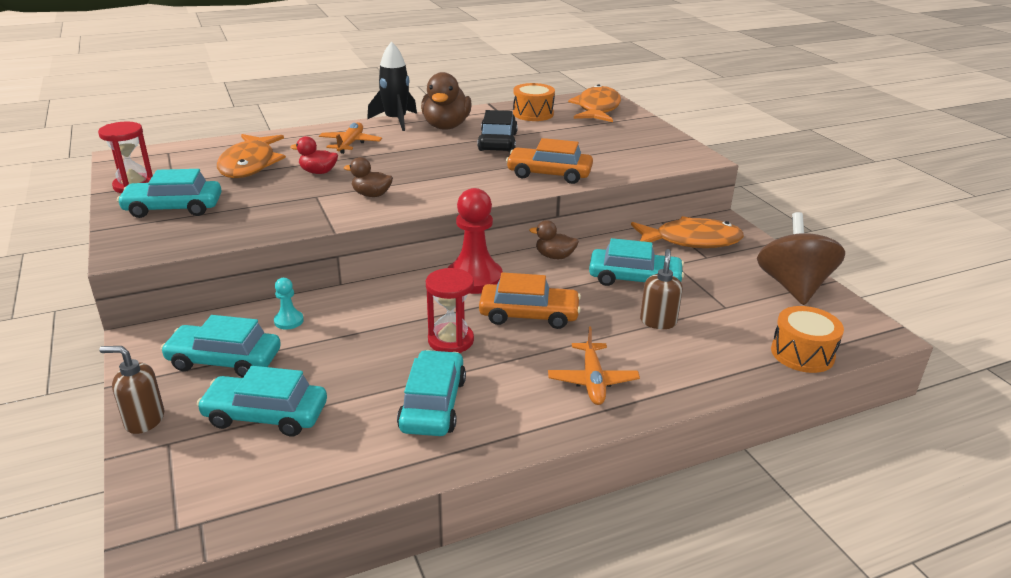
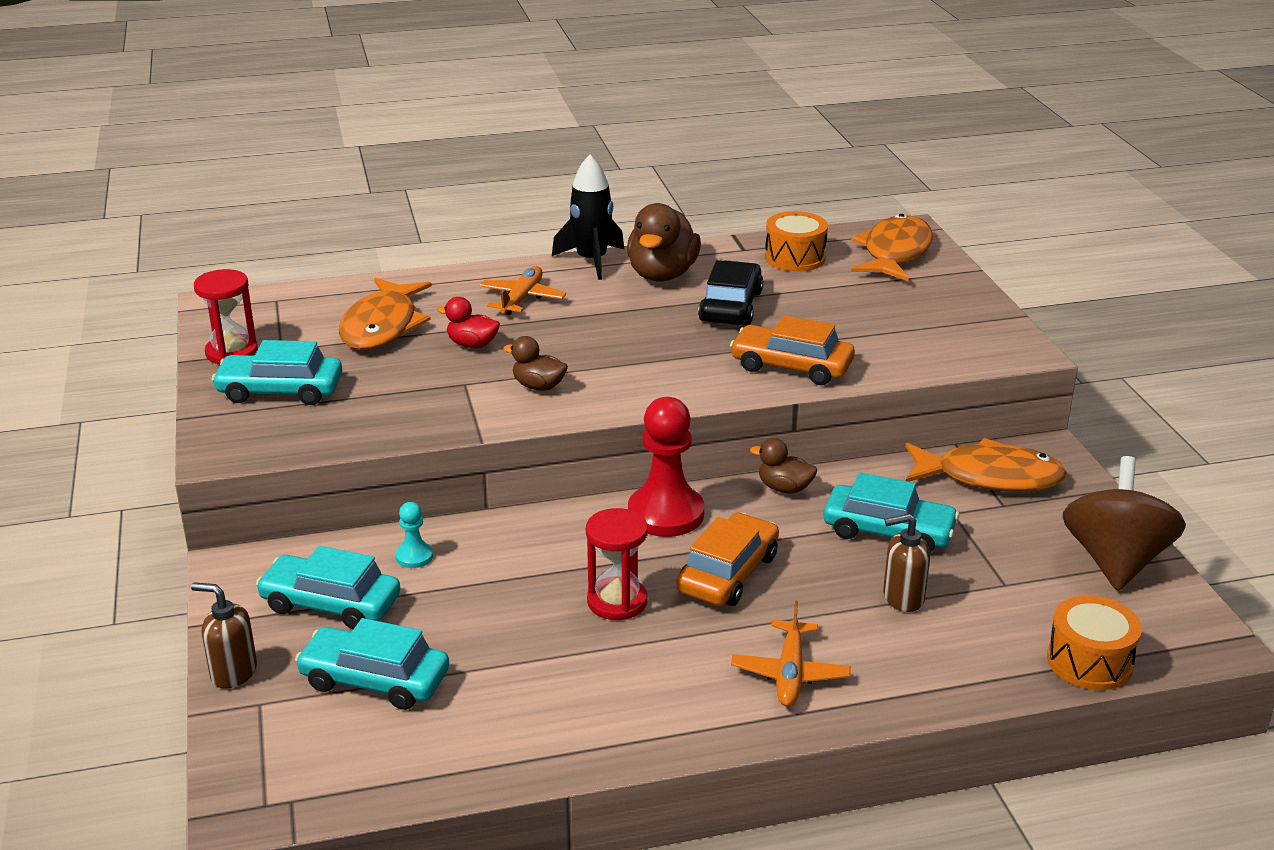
camera: 10 degrees right, 0 degrees up
(433, 404) = (579, 685): turquoise car -> none
(529, 315) = (728, 573): orange car -> orange car turned 75 degrees counterclockwise
(658, 321) = (902, 598): brown soap dispenser -> brown soap dispenser turned 120 degrees counterclockwise

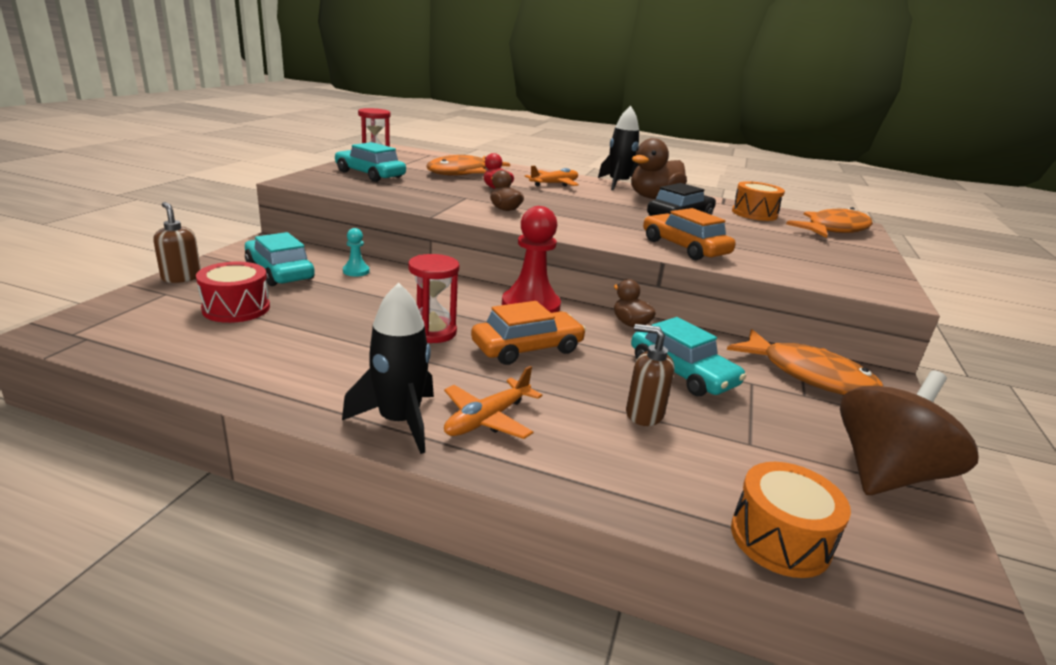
camera: 30 degrees right, 5 degrees down
(375, 680) = (236, 308): turquoise car -> red drum
(724, 716) = (399, 421): none -> black rocket

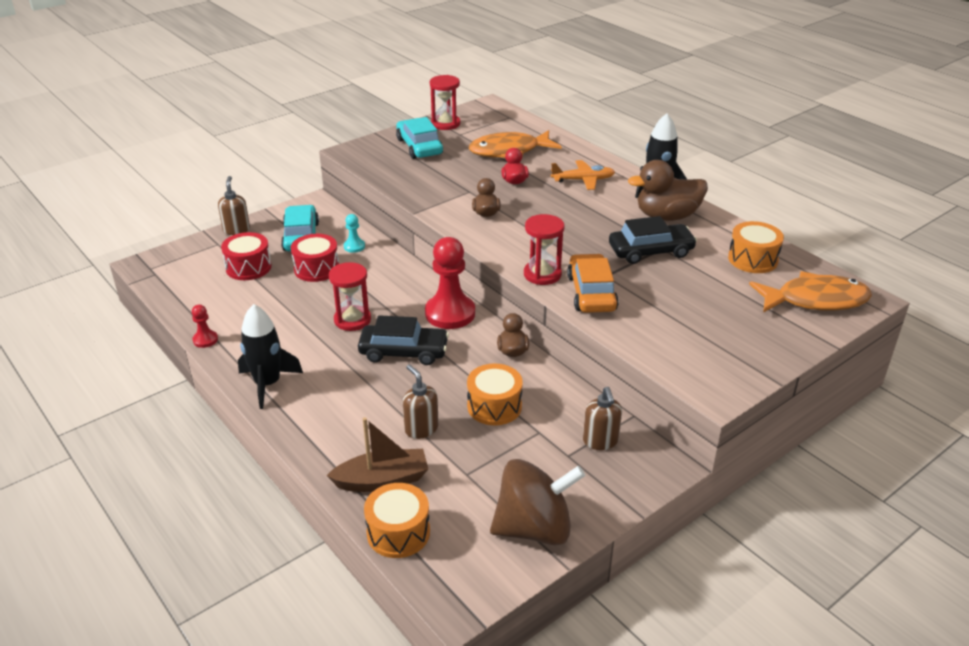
camera: 35 degrees right, 10 degrees up
(247, 394) = (205, 340): none -> red pawn
(332, 295) = (316, 269): none -> red drum
(487, 419) = (318, 399): orange plane -> none
(527, 348) = (403, 352): orange car -> black car
(623, 241) = (542, 274): none -> red hourglass
(678, 484) = (382, 480): none -> brown boat
(682, 372) = (494, 406): turquoise car -> orange drum
(809, 375) = (600, 441): orange fish -> brown soap dispenser

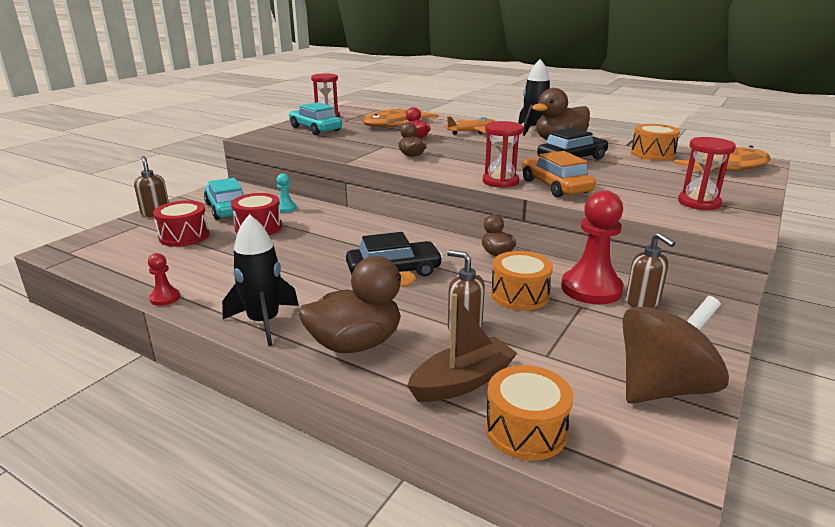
camera: 20 degrees left, 10 degrees down
(325, 423) = (356, 344): none -> brown duck
(352, 320) = (322, 256): red hourglass -> red hourglass (699, 203)
(450, 313) = (415, 238): red pawn -> red pawn (591, 289)

